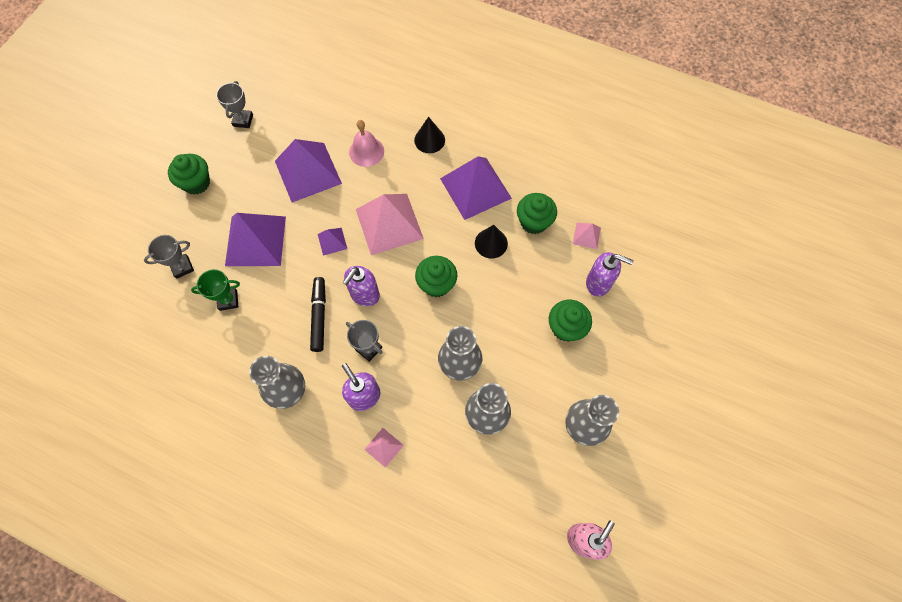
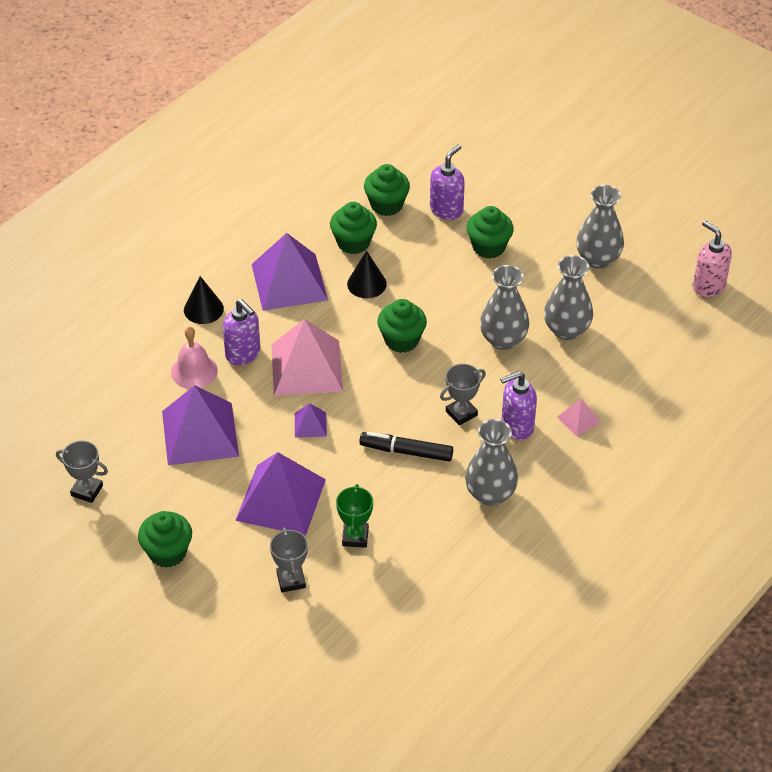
camera: 75 degrees left, 20 degrees down
(364, 295) = (393, 406): purple soap dispenser -> purple soap dispenser (243, 354)
(586, 235) = (386, 205): pink pyramid -> green cupcake

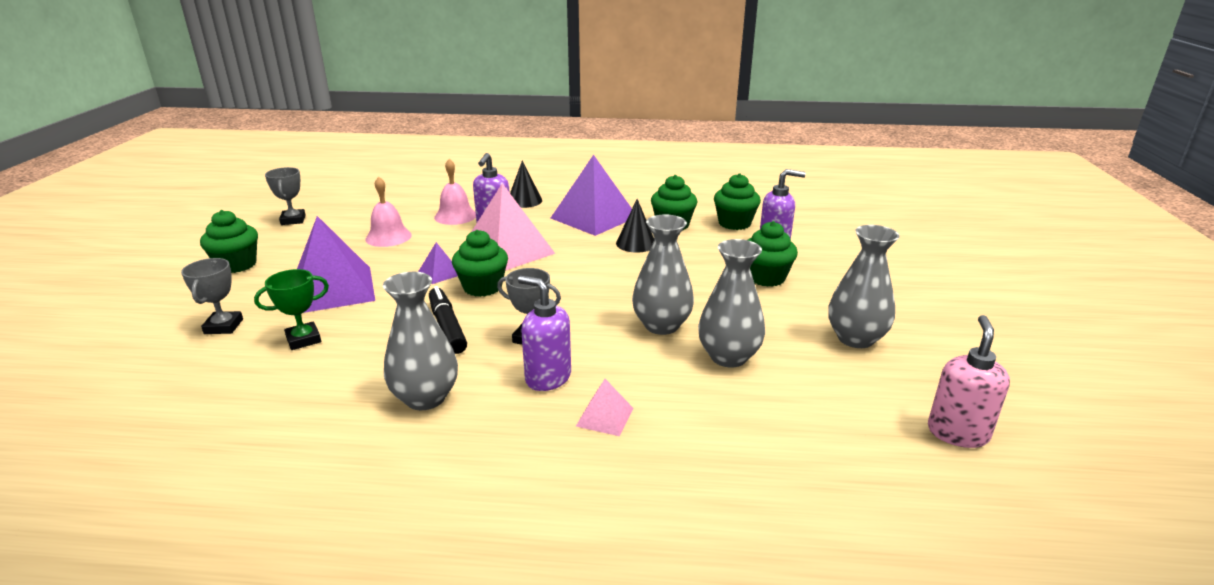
camera: 55 degrees right, 20 degrees down
(200, 433) = (388, 237): purple pyramid -> pink bell
(291, 580) = (223, 326): grey trophy -> grey trophy turned 45 degrees counterclockwise
(401, 340) = (591, 278): green cupcake -> green cupcake (482, 287)

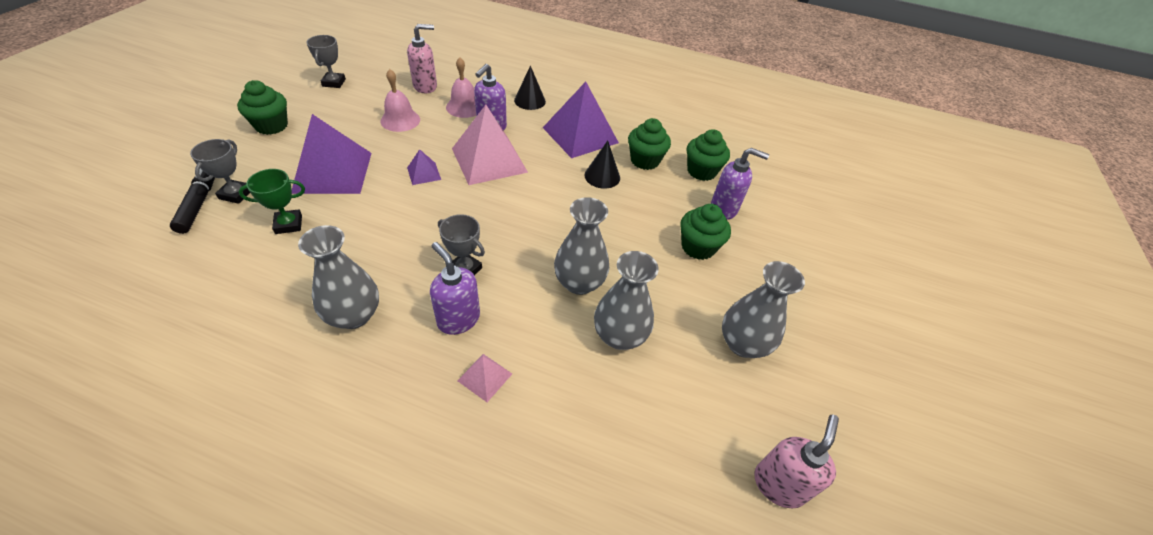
camera: 10 degrees right, 20 degrees up
(402, 207) = (425, 86): none -> pink soap dispenser
(447, 327) = (403, 238): black marker -> black marker (199, 202)
(482, 287) = (451, 199): green cupcake -> none

